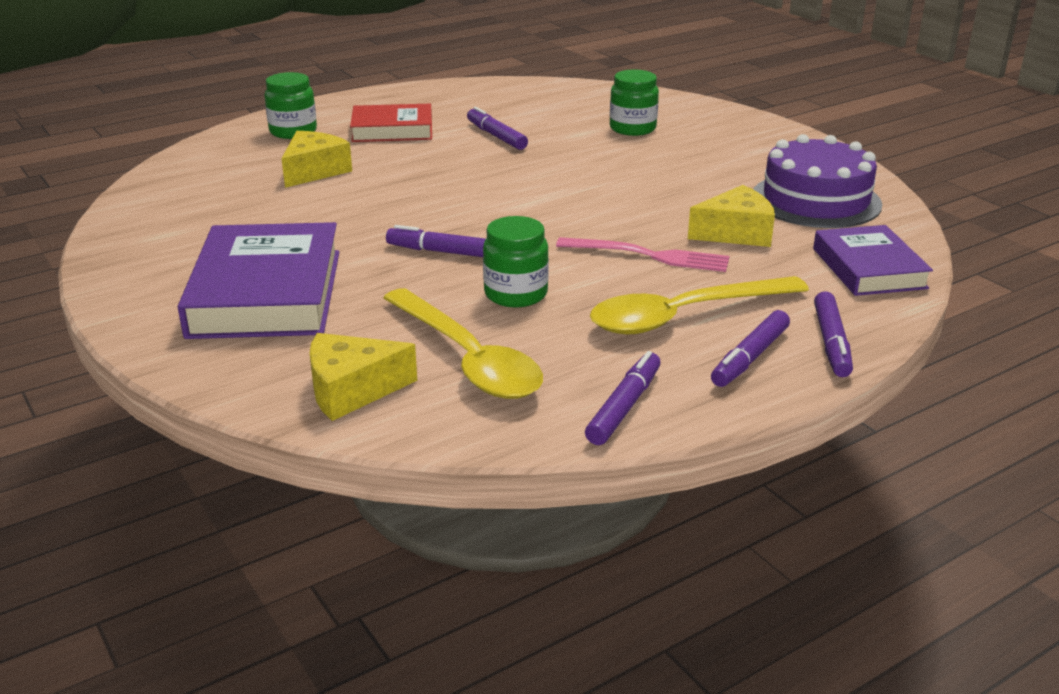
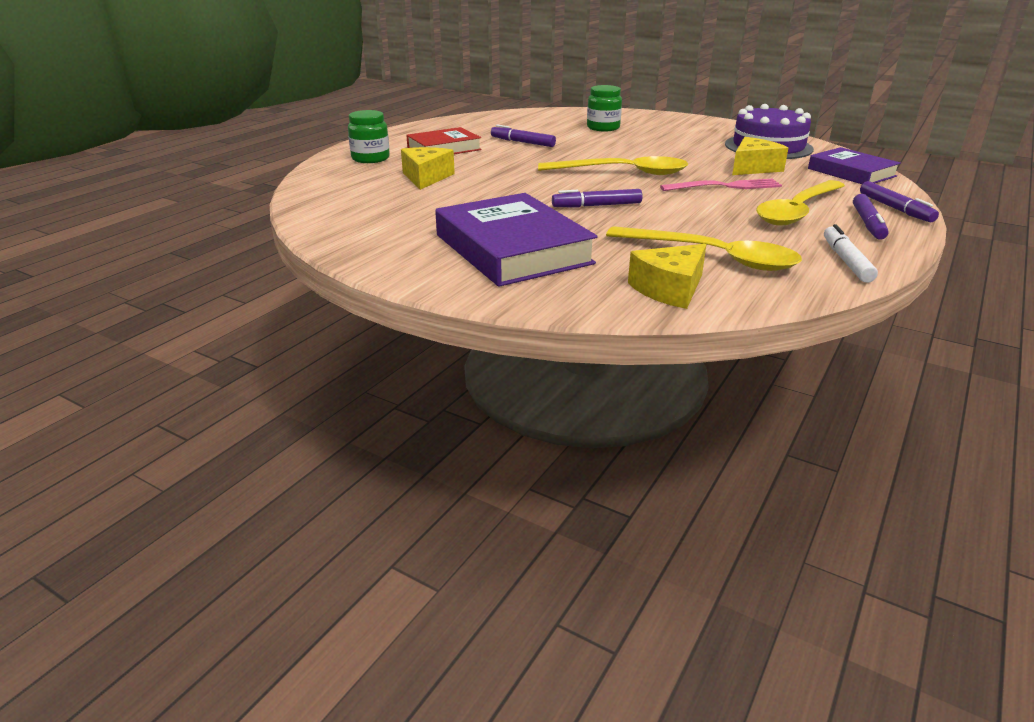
camera: 25 degrees left, 0 degrees up
(516, 294) = (681, 219): green jar -> none
(550, 207) = (623, 173): none -> yellow spoon
(624, 407) = (846, 261): purple marker -> white marker

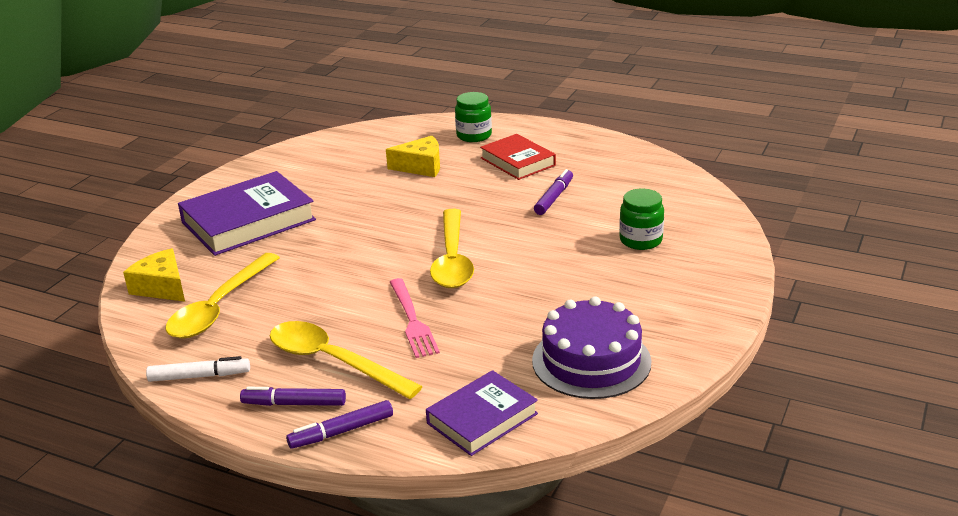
camera: 85 degrees right, 0 degrees up
(597, 206) = (347, 250): purple marker -> none
(753, 168) = (487, 343): yellow cheese -> none

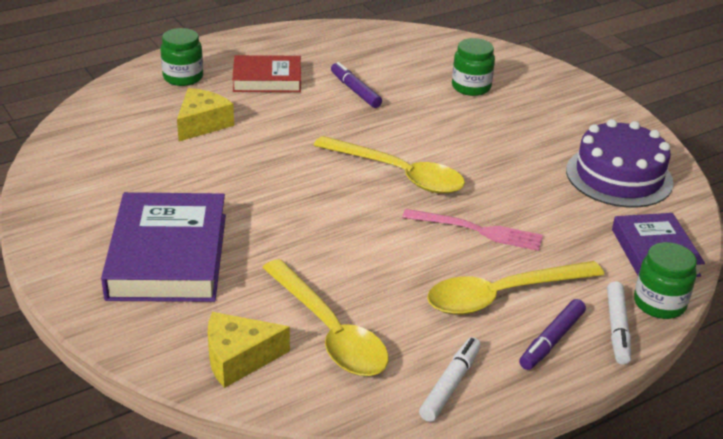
camera: 60 degrees left, 5 degrees up
(341, 431) = (617, 328): purple marker -> white marker
(401, 444) = (659, 303): none -> green jar

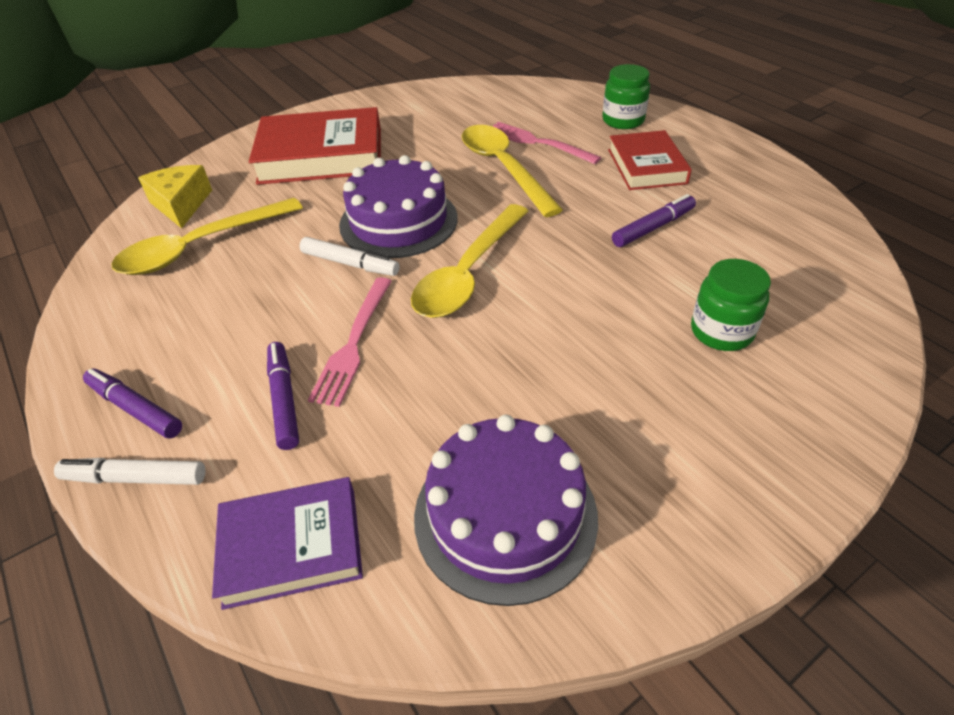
camera: 90 degrees right, 10 degrees up
(168, 256) = (321, 155): purple book -> red book
(202, 124) = (536, 142): yellow cheese -> pink fork
(315, 206) = (398, 221): none -> purple cake
(450, 385) = (99, 327): white marker -> white marker (350, 263)
(502, 295) = (226, 366): yellow spoon -> yellow spoon (503, 168)
(537, 262) = (284, 400): none -> purple marker
(659, 303) = (171, 536): green jar -> none

